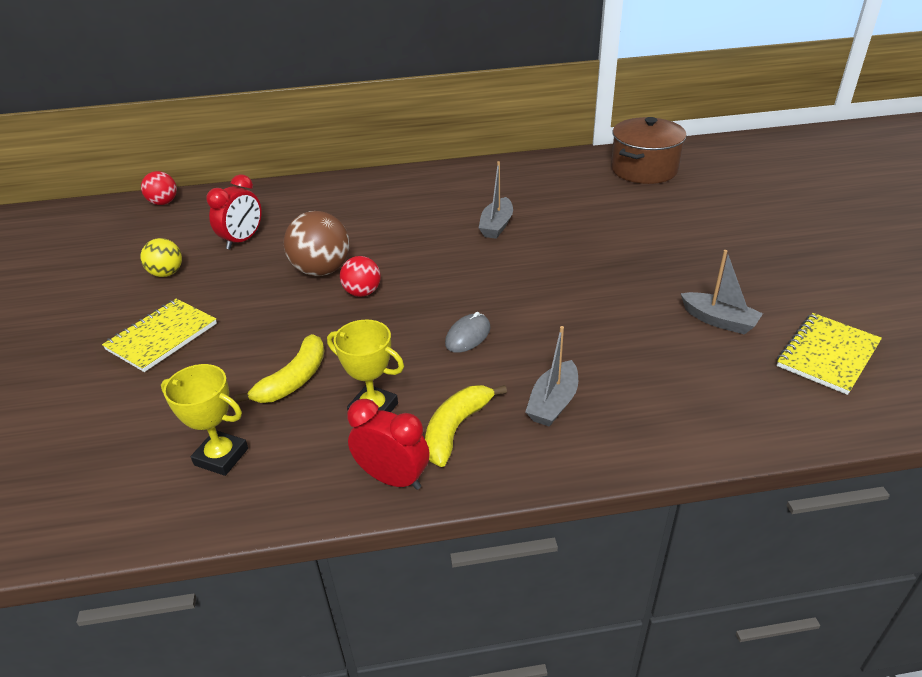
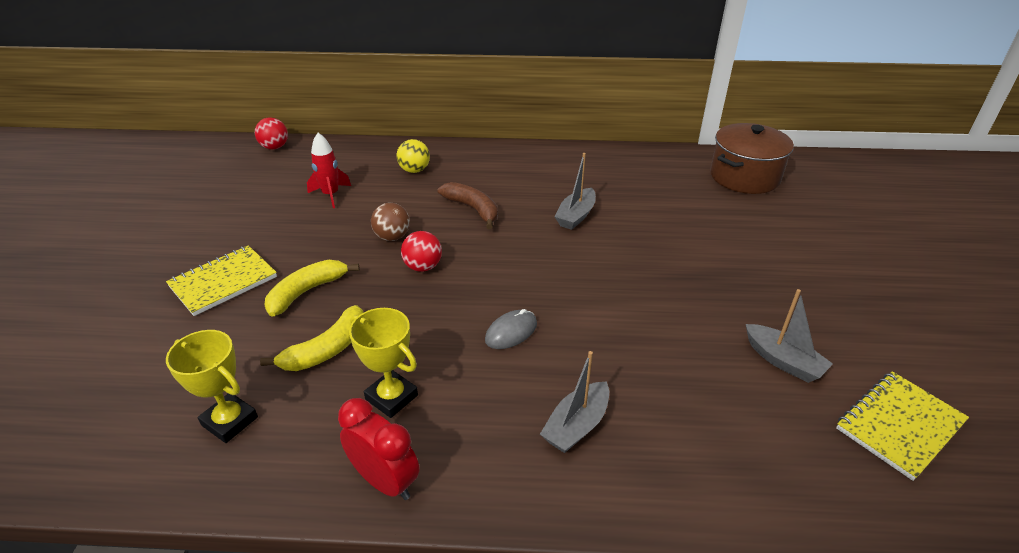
camera: 10 degrees right, 0 degrees up
(167, 273) = (251, 218): yellow ball -> yellow ball (414, 170)
(243, 240) = (331, 195): red clock -> red rocket
(321, 270) = (392, 237): brown ball -> brown ball, size x0.61
(394, 234) = (473, 209): none -> brown banana
(456, 429) = (467, 436): yellow banana -> yellow banana (307, 292)

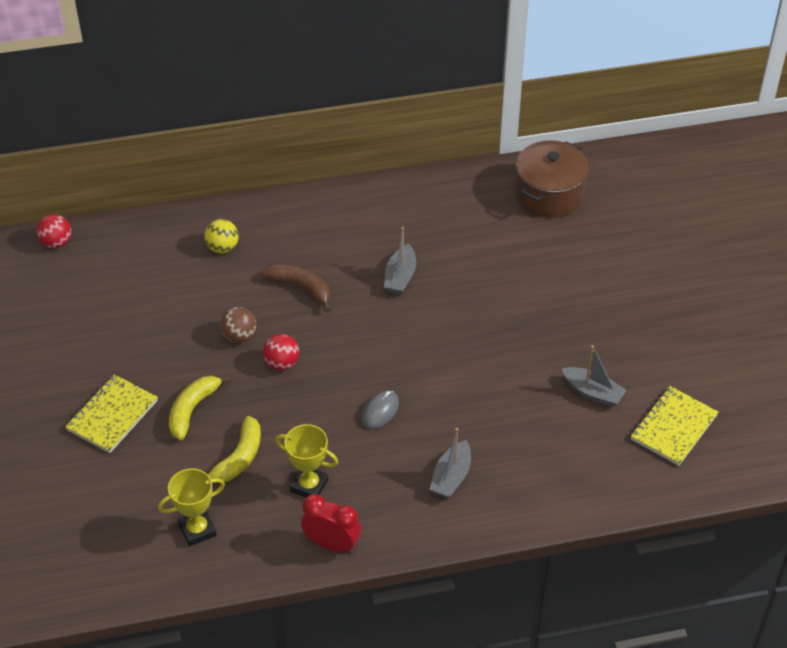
camera: 15 degrees left, 10 degrees up
(230, 421) = (197, 530): yellow trophy -> yellow trophy turned 45 degrees counterclockwise
(331, 195) = (154, 297): red rocket -> none

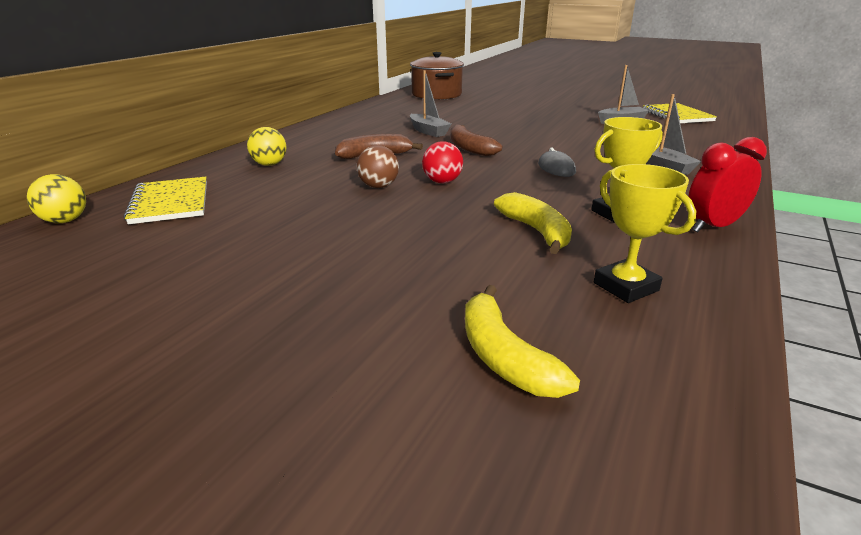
camera: 50 degrees left, 20 degrees down
(56, 242) = (65, 221): red ball -> yellow ball
(112, 415) = (360, 276): yellow notebook -> yellow notebook (170, 203)
(192, 409) = (431, 231): yellow banana -> yellow banana (504, 357)
(197, 530) = (625, 286): yellow trophy -> yellow trophy turned 45 degrees counterclockwise
(378, 332) = (469, 148): none -> brown banana

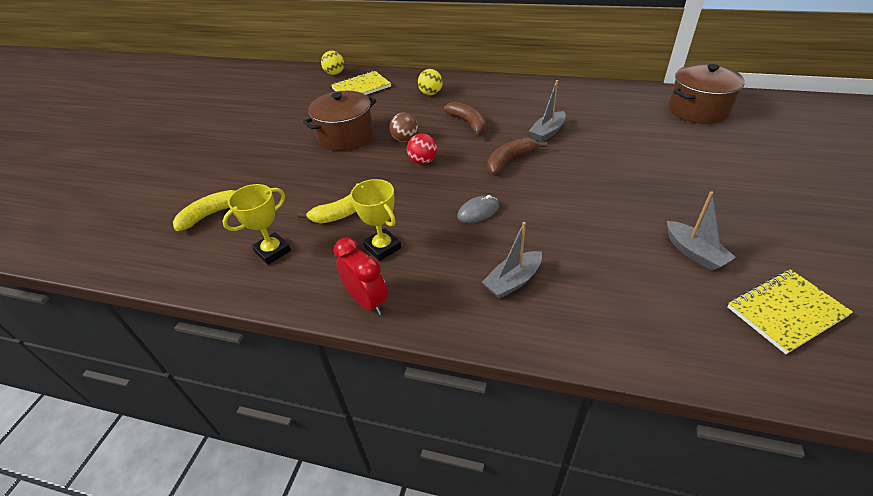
camera: 80 degrees right, 15 degrees up
(325, 221) = (346, 136): none -> brown pot

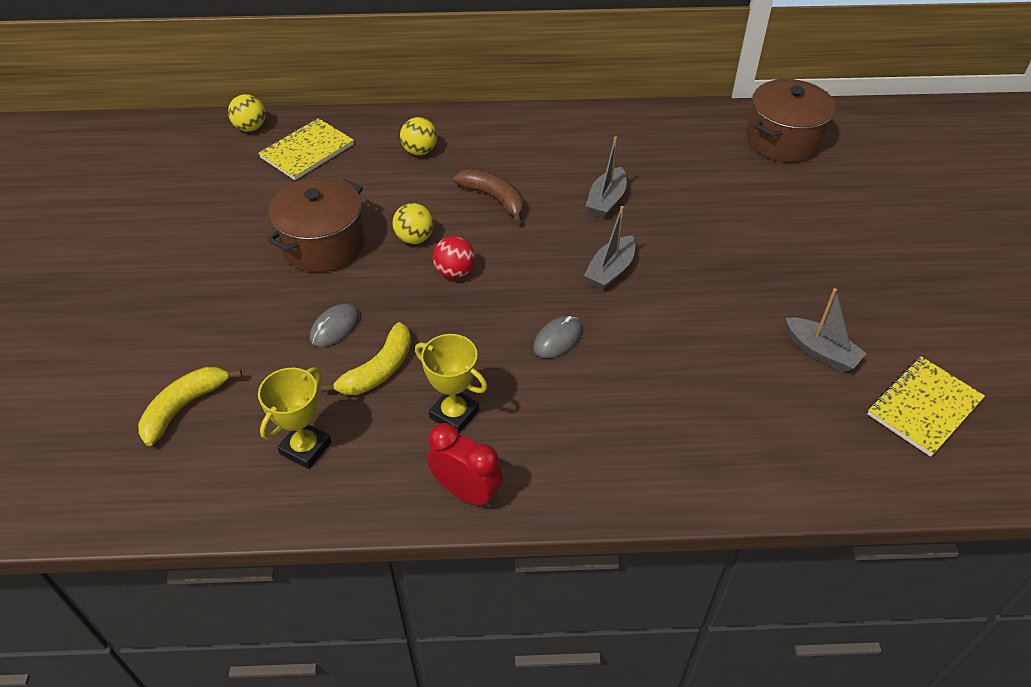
camera: 20 degrees left, 5 degrees up
(329, 182) = (335, 327): none -> grey mouse
(405, 139) = (414, 238): brown ball -> yellow ball
(510, 160) = (572, 253): brown banana -> none
(513, 281) = (632, 429): grey boat -> grey boat (610, 270)

